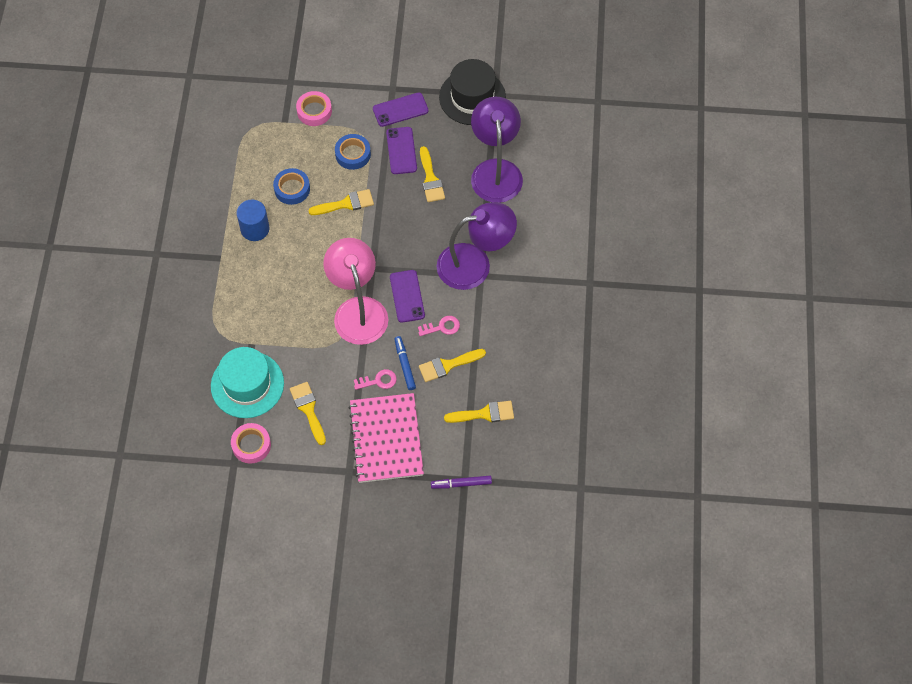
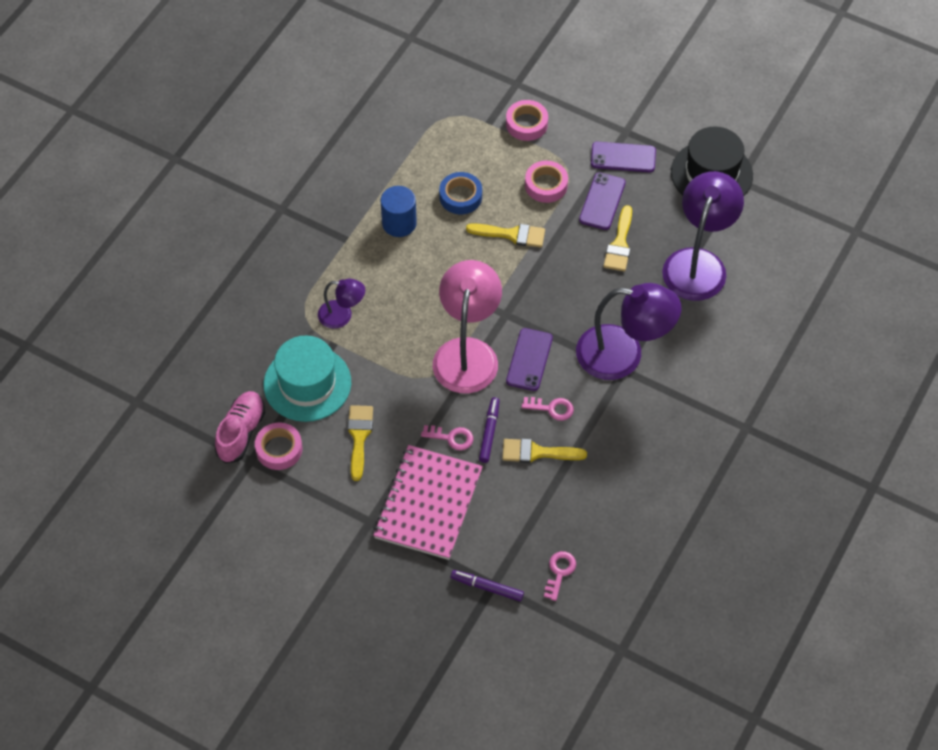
camera: 25 degrees right, 5 degrees down
(215, 444) = (241, 432): none -> pink shoe
(247, 320) = (342, 315): none -> purple lamp
(353, 154) = (546, 185): blue tape -> pink tape
(405, 365) = (489, 432): blue marker -> purple marker
(484, 413) = (552, 522): yellow brush -> none
(508, 449) = (559, 572): none -> pink key

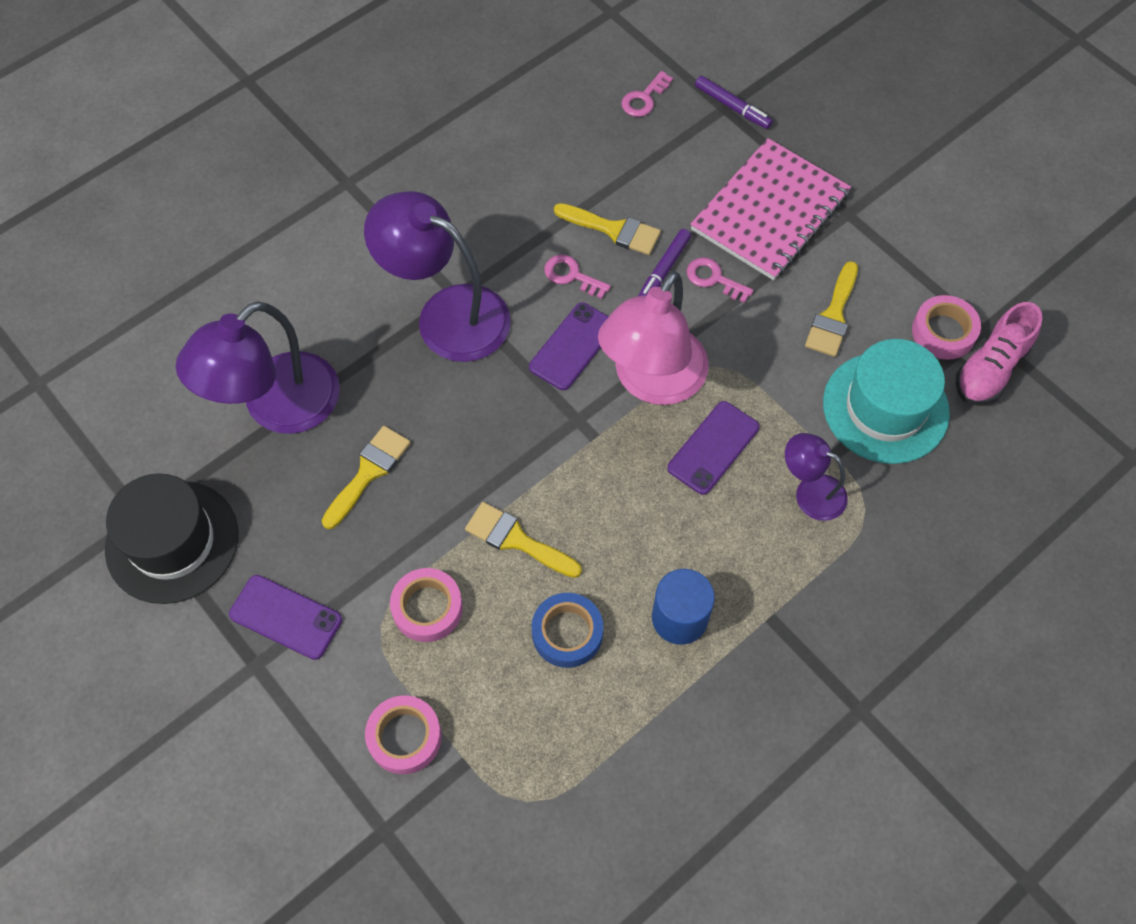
camera: 160 degrees left, 5 degrees up
(602, 201) = (357, 550): purple phone -> purple phone (713, 448)

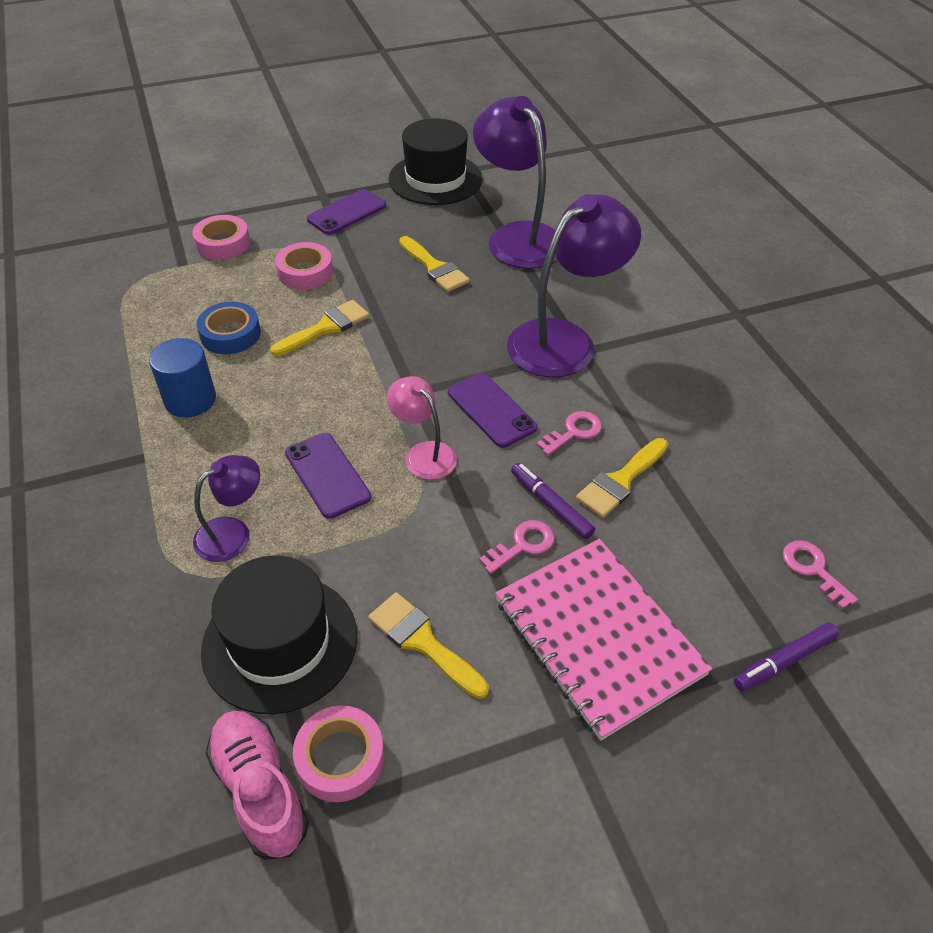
camera: 110 degrees right, 15 degrees down
(652, 381) = (423, 453): pink lamp -> pink lamp, size x0.52
(885, 407) = (280, 642): turquoise hat -> black hat

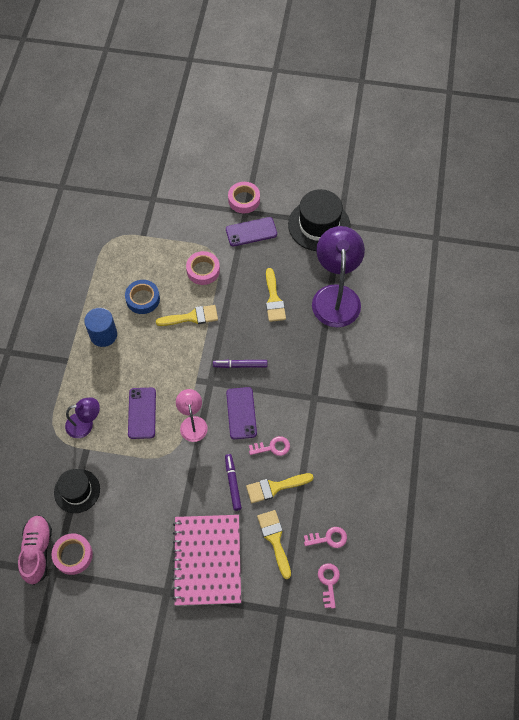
camera: 30 degrees right, 15 degrees up
(223, 243) = (171, 227): pink tape -> pink tape (244, 200)
(280, 642) = (77, 491): black hat -> black hat, size x0.64
(422, 642) = (133, 522): yellow brush -> yellow brush (274, 539)
(523, 545) = (205, 498): pink key -> pink key (328, 538)
(564, 340) = (309, 386): purple lamp -> none
(784, 661) = (278, 616): purple marker -> purple marker (240, 365)

